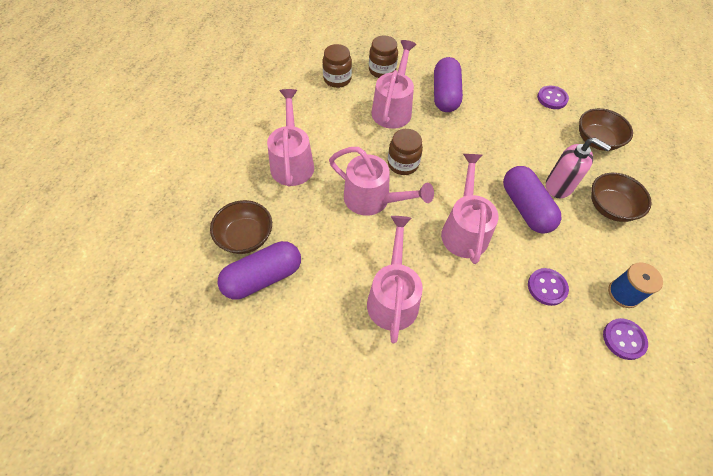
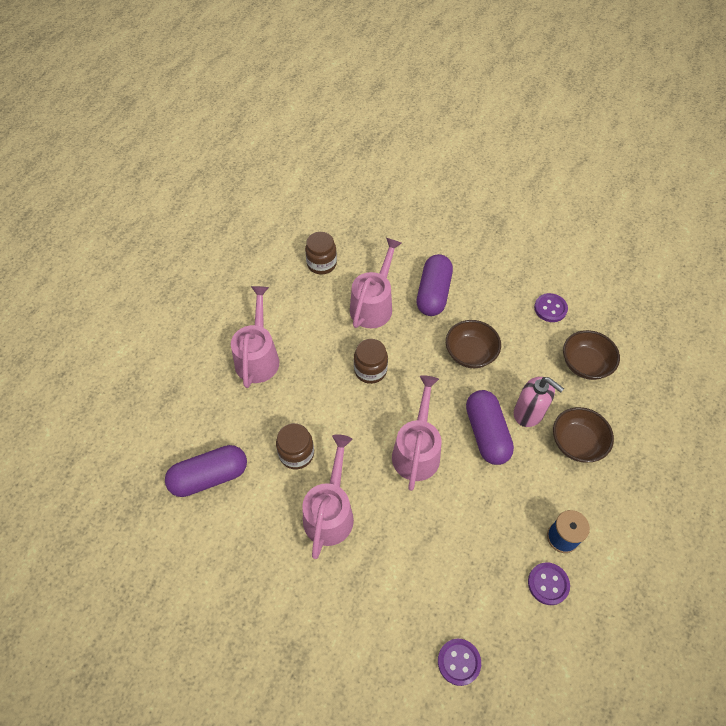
camera: 10 degrees right, 0 degrees up
(245, 237) = (199, 433): brown bowl -> brown bowl (470, 353)
(373, 200) = (332, 407): pink watering can -> none
(382, 70) = (371, 257): brown jar -> brown jar (296, 454)
(547, 287) = (485, 521): purple button -> purple button (459, 662)

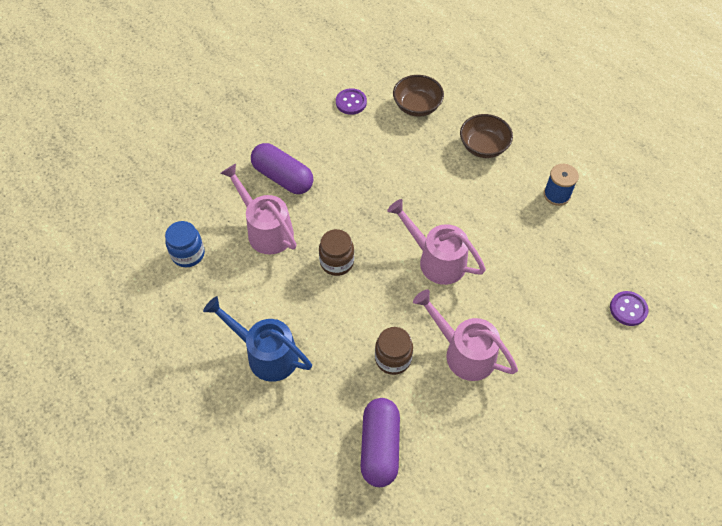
camera: 65 degrees left, 0 degrees up
(258, 356) = (265, 353): pink watering can -> blue watering can
(321, 264) = (188, 254): brown jar -> blue jar
(470, 353) = (362, 178): brown bowl -> none
(486, 433) = (445, 202): purple capsule -> none
(529, 413) = (441, 165): pink soap dispenser -> none
(548, 584) = (589, 221): purple button -> none

